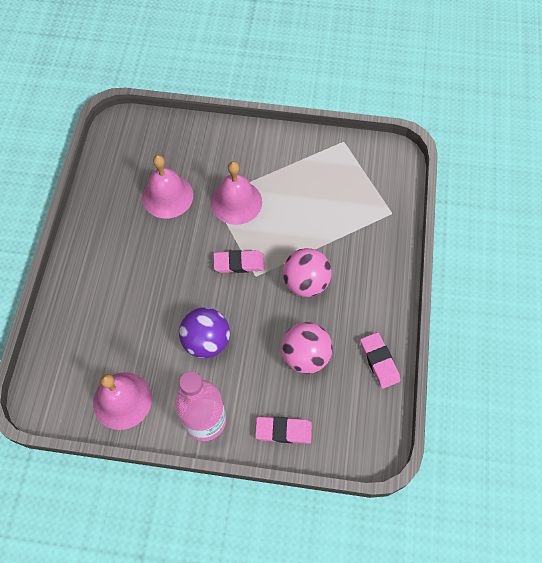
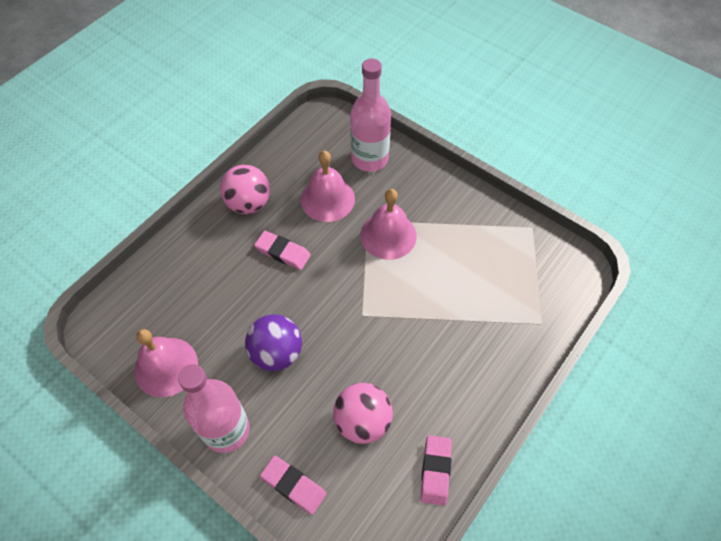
camera: 30 degrees right, 5 degrees down
(181, 145) = (369, 158): none -> pink bottle
(239, 263) = (354, 295): pink eraser -> pink eraser (283, 252)
(305, 282) = (408, 347): pink ball -> pink ball (249, 203)

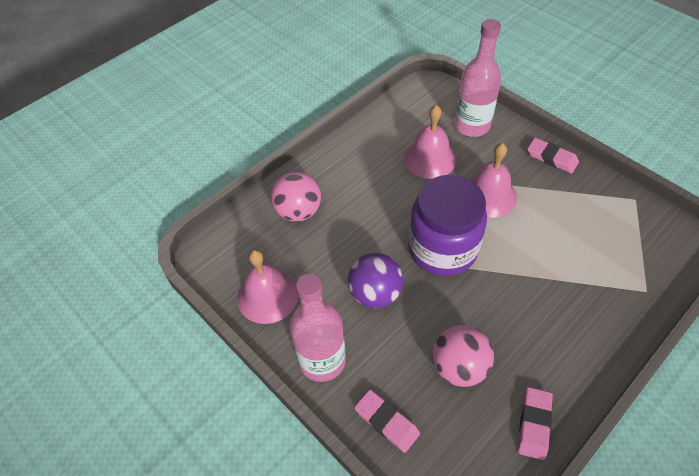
camera: 10 degrees right, 5 degrees down
(249, 203) = (354, 157): pink ball -> pink ball (298, 211)
(283, 252) = (385, 202): pink eraser -> pink eraser (551, 158)
(343, 298) = (442, 249): none -> purple jar

